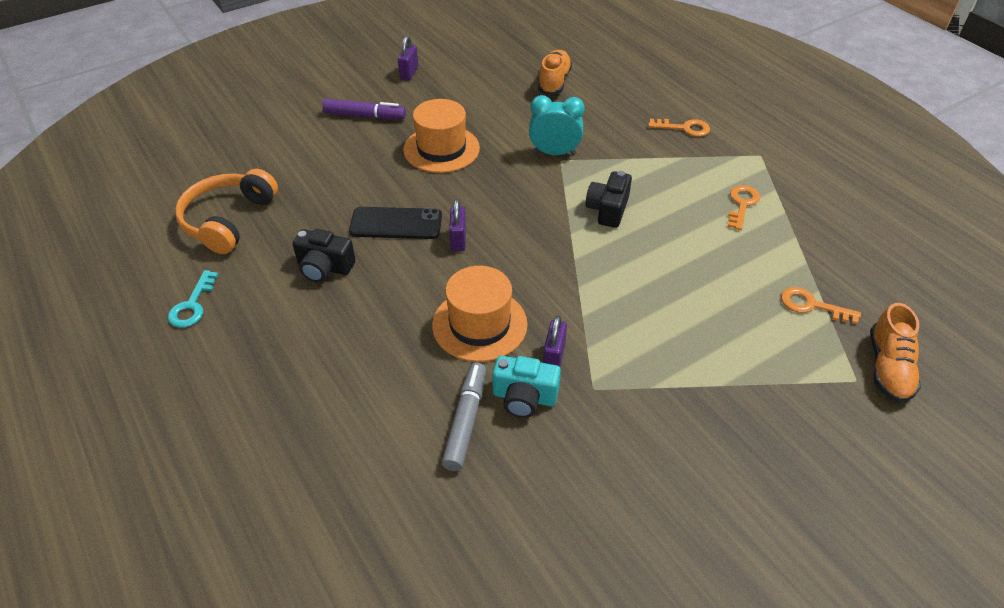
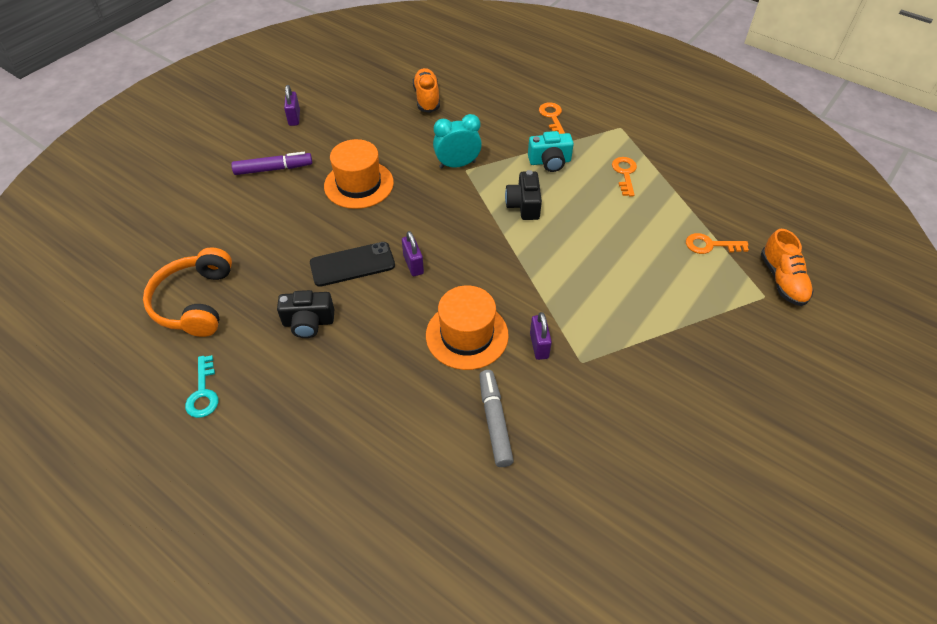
camera: 20 degrees left, 5 degrees up
(524, 397) = (531, 386): turquoise camera -> turquoise camera (550, 162)
(684, 128) = (552, 117): orange key -> orange key turned 90 degrees counterclockwise

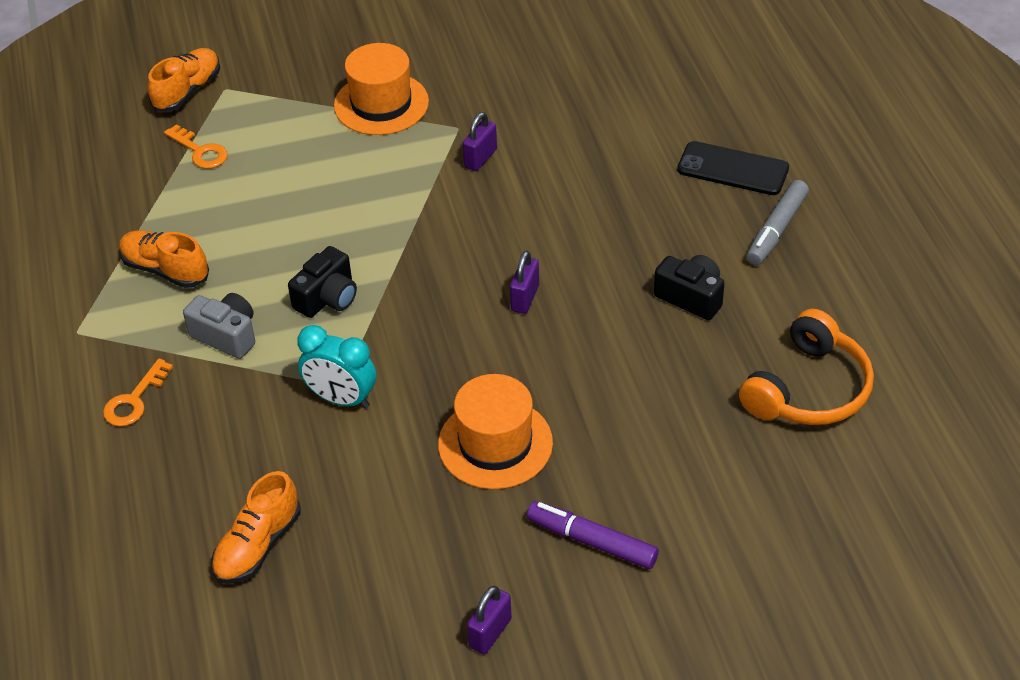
camera: 140 degrees left, 5 degrees down
(203, 392) = (844, 284): turquoise key -> none
(352, 264) = (593, 336): black phone -> black phone (732, 169)
(467, 335) = (538, 201): orange hat -> orange hat (381, 104)
(495, 421) = (583, 126): grey marker -> grey marker (776, 230)
(550, 162) = (226, 336): turquoise camera -> grey camera
(625, 173) = (165, 270): orange key -> orange shoe

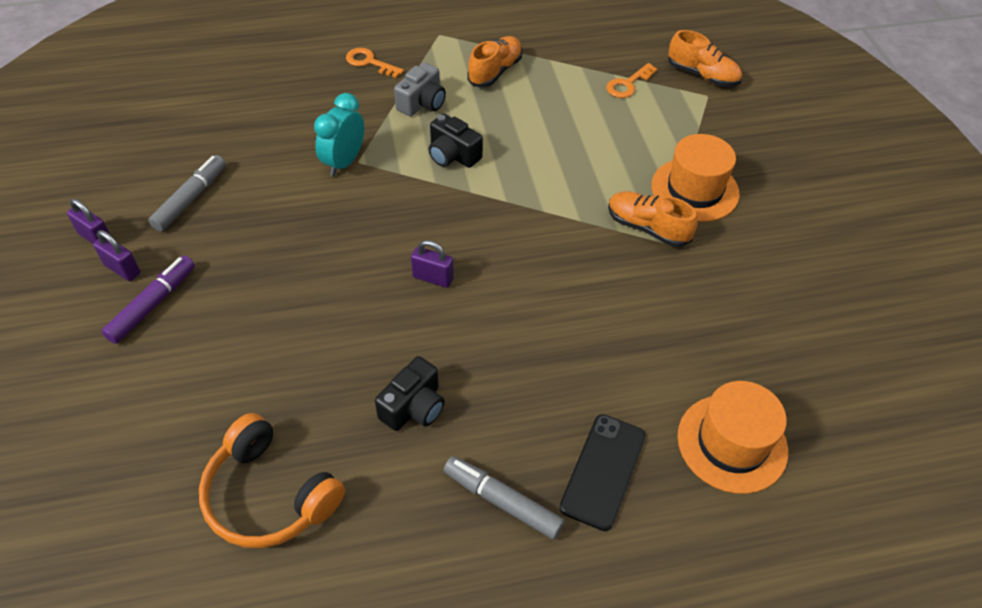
camera: 90 degrees right, 5 degrees up
(258, 546) = (222, 121): orange shoe -> orange shoe (647, 228)
(413, 545) = (191, 199): none -> grey marker
(480, 158) = (620, 256): purple padlock -> purple padlock (122, 269)
(495, 443) = (273, 249): orange hat -> orange hat (732, 443)

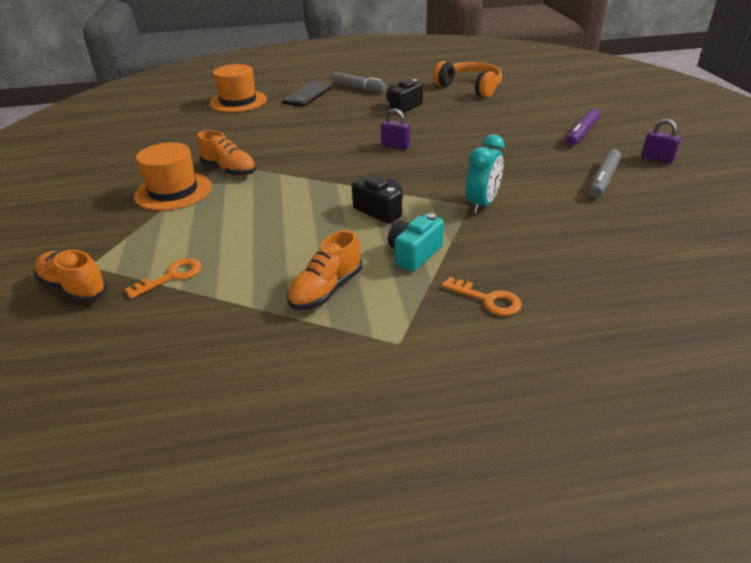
camera: 175 degrees left, 15 degrees down
(122, 269) = (619, 146): purple padlock -> none
(422, 103) = (414, 254): grey camera -> turquoise camera

